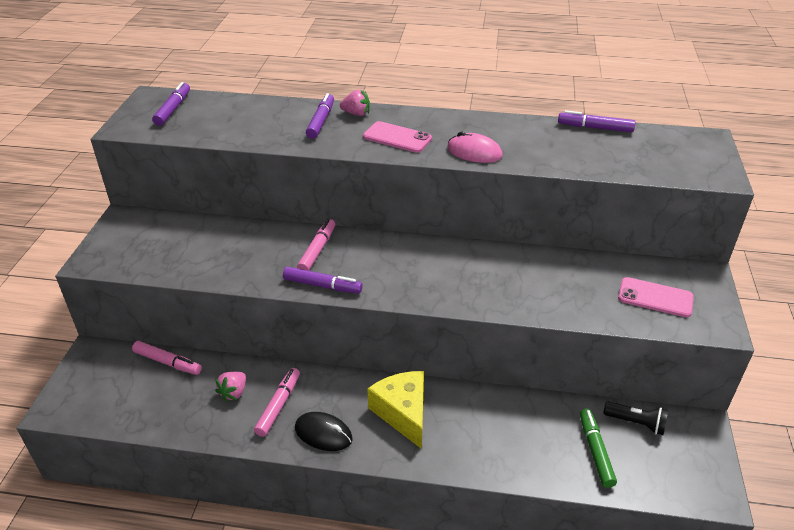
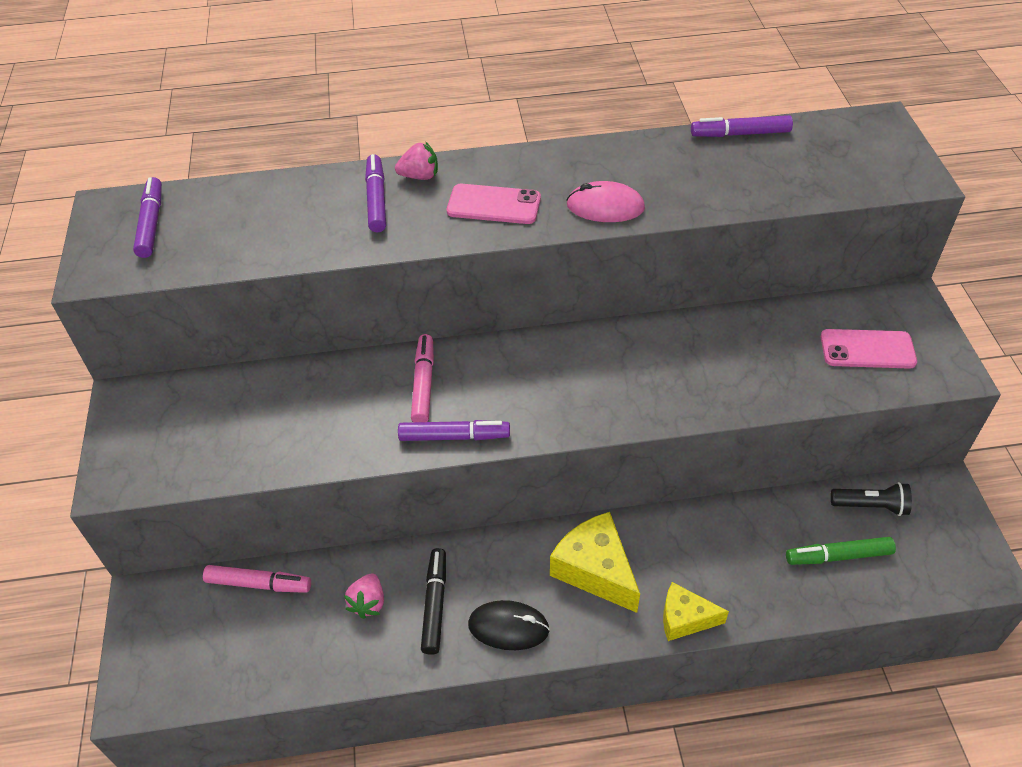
camera: 15 degrees left, 10 degrees up
(278, 405) = (435, 604): pink marker -> black marker
(456, 462) = (685, 619): none -> yellow cheese
(595, 451) = (838, 556): green marker -> green marker turned 75 degrees counterclockwise

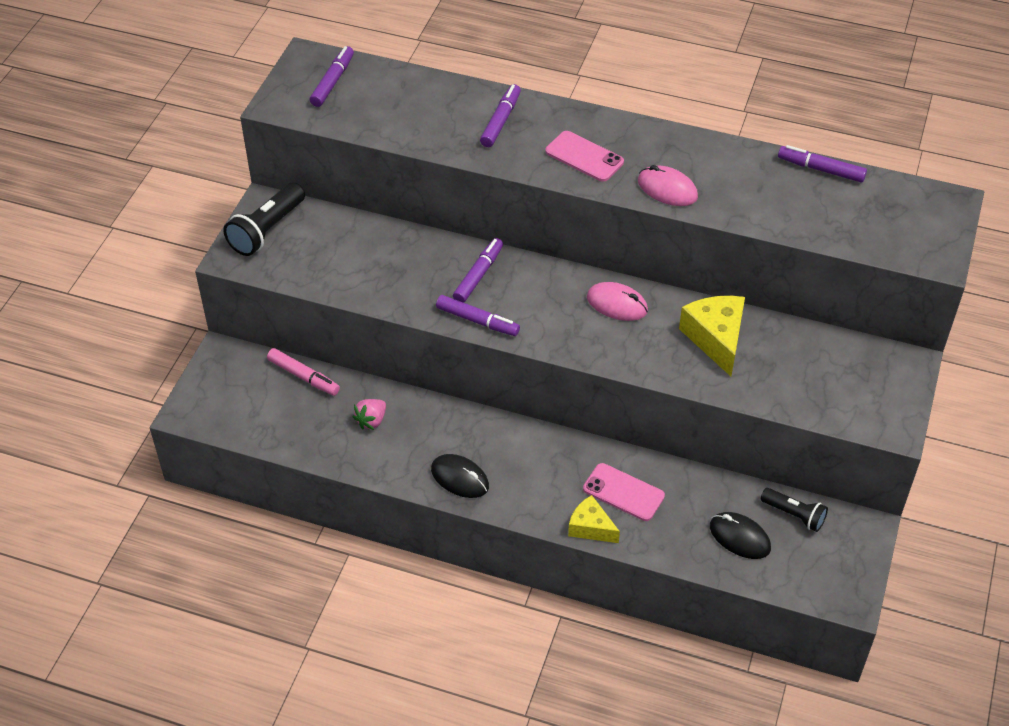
camera: 25 degrees right, 0 degrees up
(141, 429) = (266, 230): none -> black flashlight
(419, 176) = (544, 114): pink strawberry -> none
(423, 384) = (478, 275): pink marker -> purple marker
(435, 604) = (417, 441): black marker -> none
(592, 356) = (617, 304): none -> pink mouse
(595, 570) = (546, 468): yellow cheese -> yellow cheese (716, 339)
(838, 556) = (739, 537): green marker -> black mouse
(867, 349) = (839, 384): pink phone -> pink phone (623, 492)

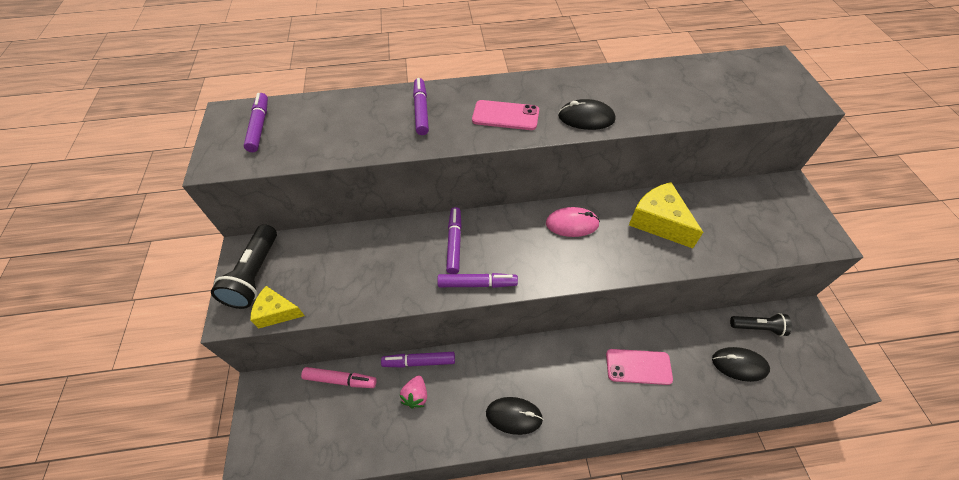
camera: 25 degrees left, 5 degrees up
(590, 527) = (637, 411): yellow cheese -> yellow cheese (277, 312)
(667, 189) = (586, 118): pink mouse -> black mouse
(821, 169) = (676, 66): purple marker -> purple marker (419, 362)

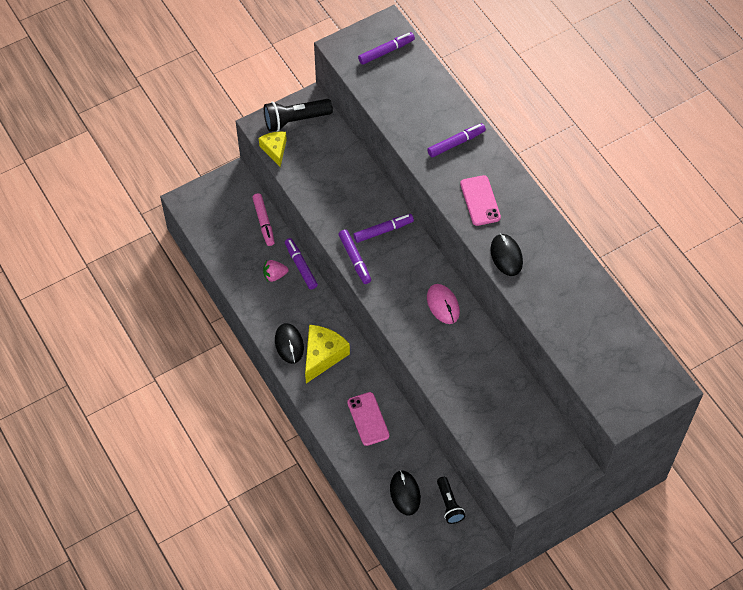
camera: 65 degrees right, 5 degrees up
(659, 222) = (477, 367): yellow cheese -> yellow cheese (322, 356)

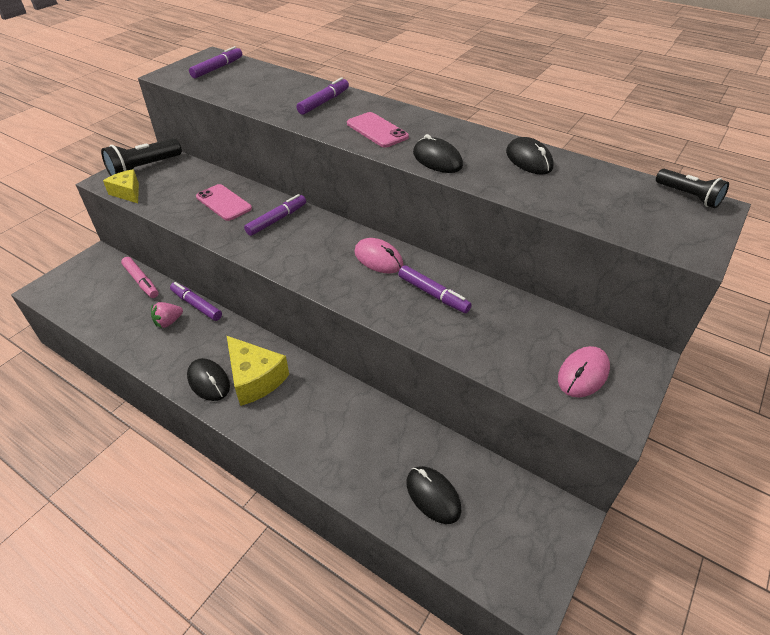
camera: 25 degrees left, 15 degrees down
(322, 356) = (255, 379): yellow cheese -> yellow cheese turned 135 degrees clockwise
(355, 259) = (256, 250): purple marker -> purple marker (433, 294)
(368, 419) = (341, 425): pink phone -> pink phone (224, 203)
(449, 504) = (495, 485): black flashlight -> black flashlight (688, 196)
(525, 460) = (583, 374): none -> pink mouse
(575, 283) = (529, 160): none -> black mouse

